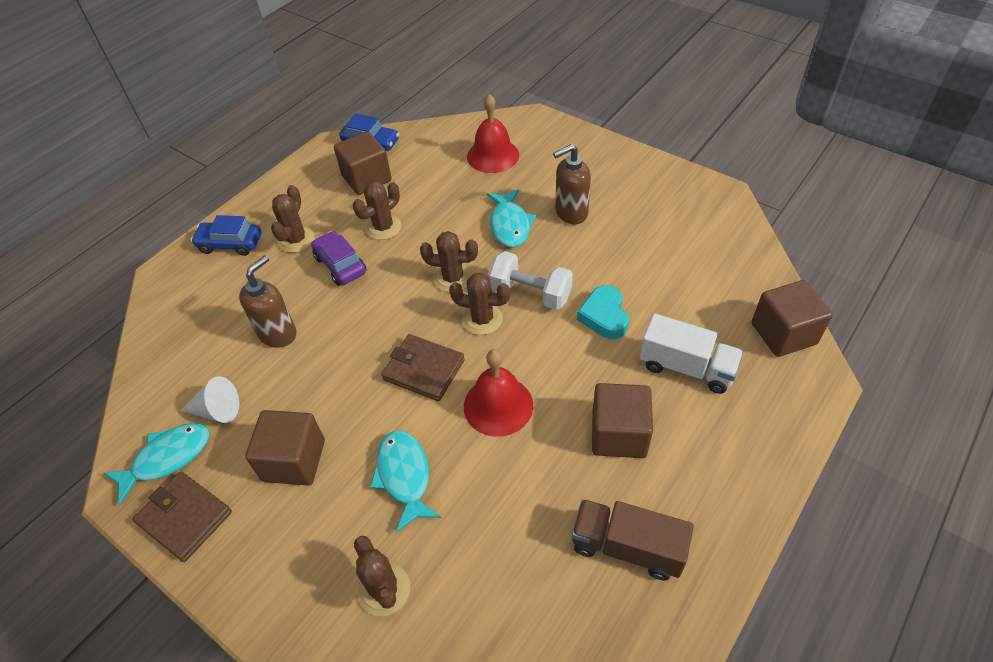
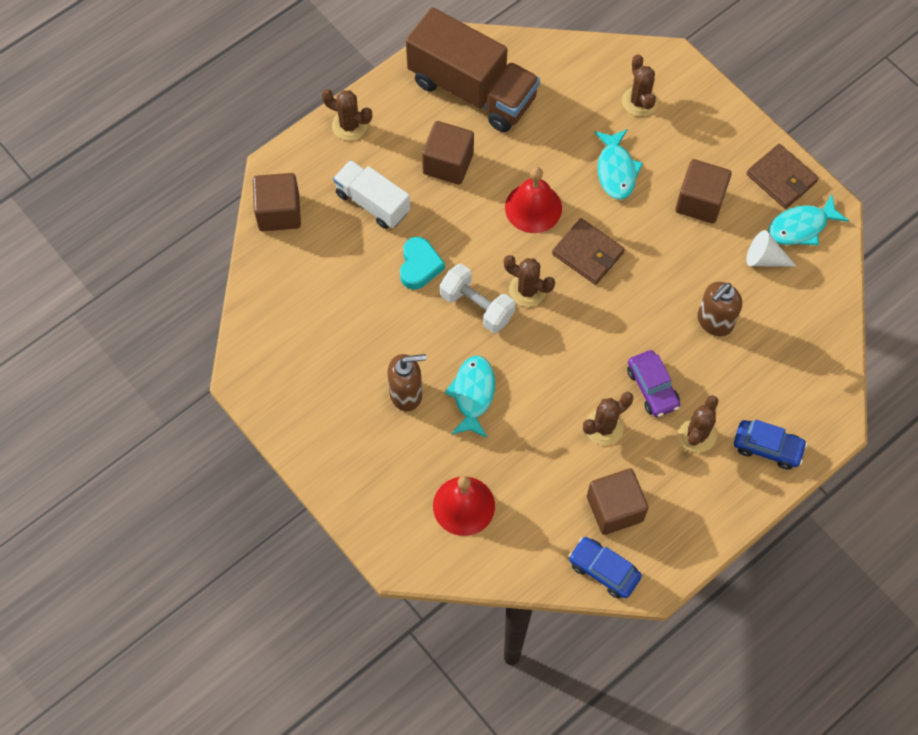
camera: 170 degrees left, 15 degrees up
(453, 278) = (544, 343): brown cactus -> brown cactus (349, 125)
(627, 547) = (472, 90): brown truck -> brown truck, size x1.72

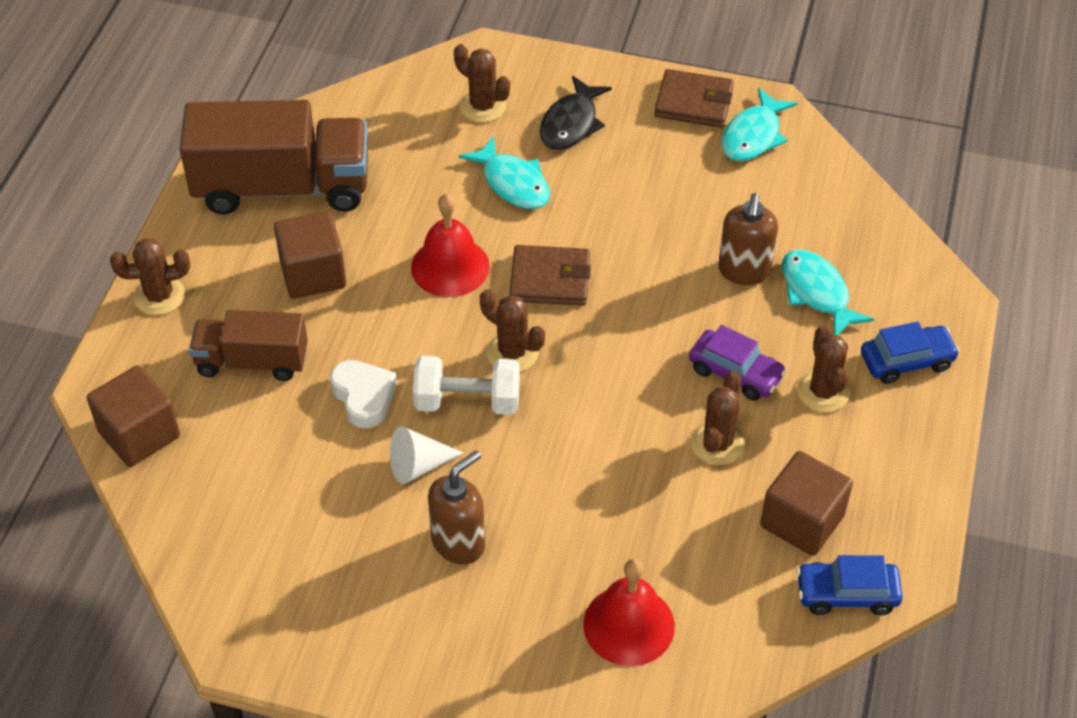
camera: 35 degrees left, 15 degrees down
(372, 203) = (252, 361): white truck -> brown truck
(419, 266) = (364, 397): turquoise heart -> white heart
(473, 394) = (539, 497): turquoise fish -> turquoise fish (817, 293)
(527, 290) = (512, 352): brown cactus -> brown cactus turned 45 degrees clockwise
(687, 147) = (571, 123): none -> black fish
(700, 202) = (629, 166): brown cube -> none
(764, 258) = (742, 184): white cone -> white cone (418, 466)

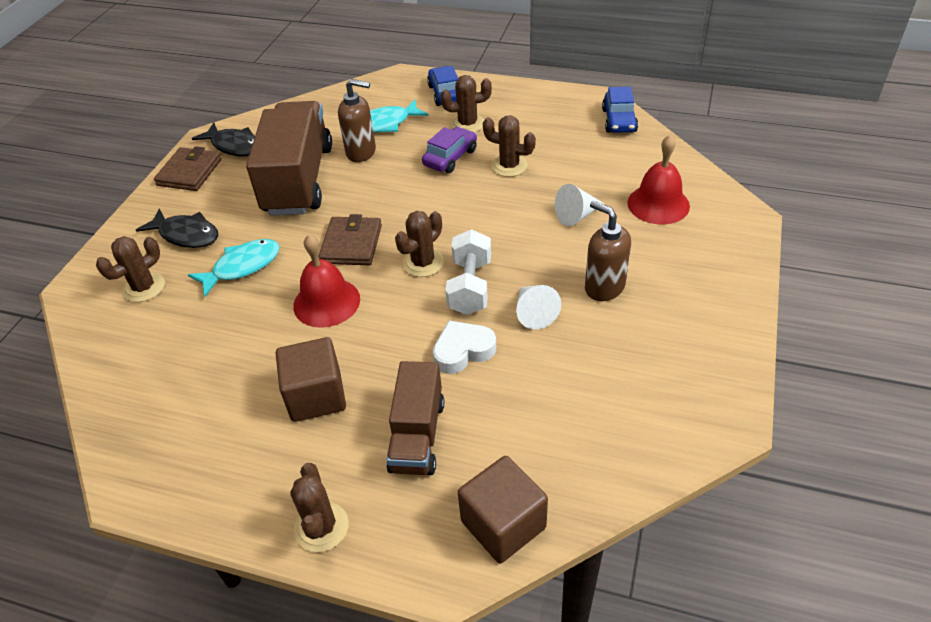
camera: 85 degrees left, 5 degrees down
(282, 187) = (196, 429): brown truck -> brown truck (298, 180)
(603, 521) = (577, 215): none -> white cone
(753, 136) = (234, 146): turquoise fish -> black fish
(802, 521) = (568, 134): brown cube -> none

